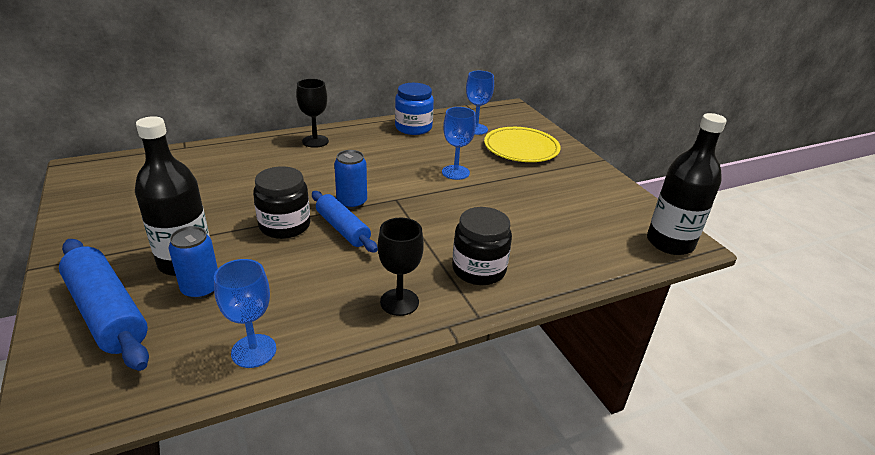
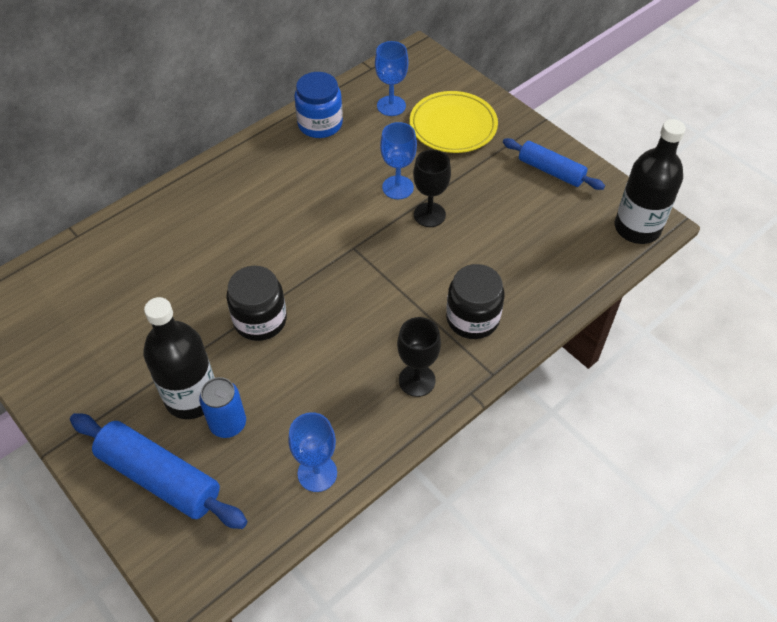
camera: 15 degrees left, 20 degrees up
(315, 141) = (220, 181): black goblet -> black goblet (429, 215)
(343, 229) = (320, 306): blue rolling pin -> blue rolling pin (551, 171)
(352, 202) = (310, 266): blue can -> none

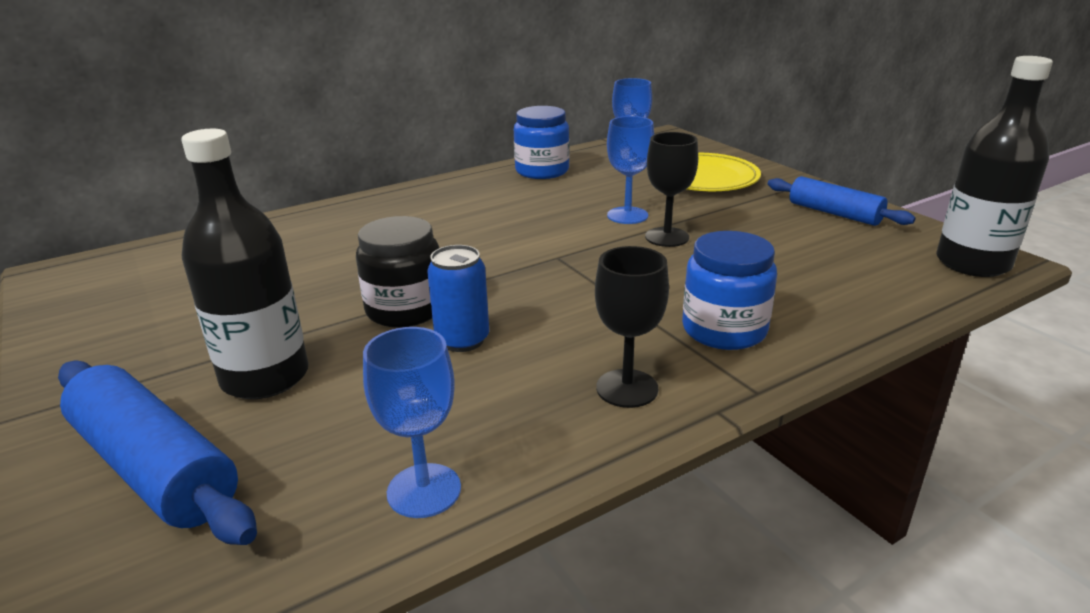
camera: 10 degrees right, 25 degrees down
(228, 424) = (303, 412): blue can -> blue can (462, 340)
(472, 318) = (724, 330): black jar -> blue jar

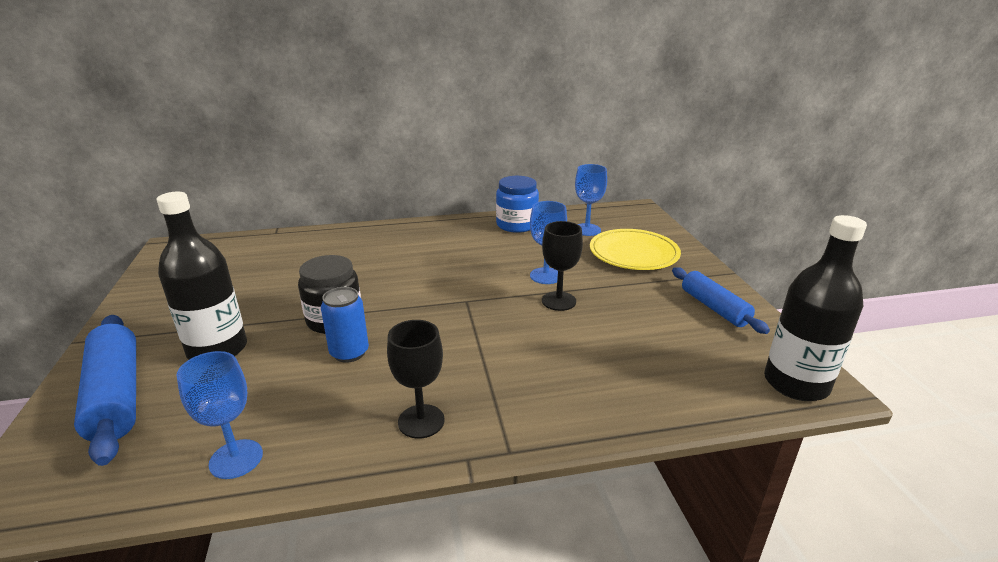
camera: 20 degrees right, 0 degrees up
(724, 330) = (531, 392): blue jar -> none

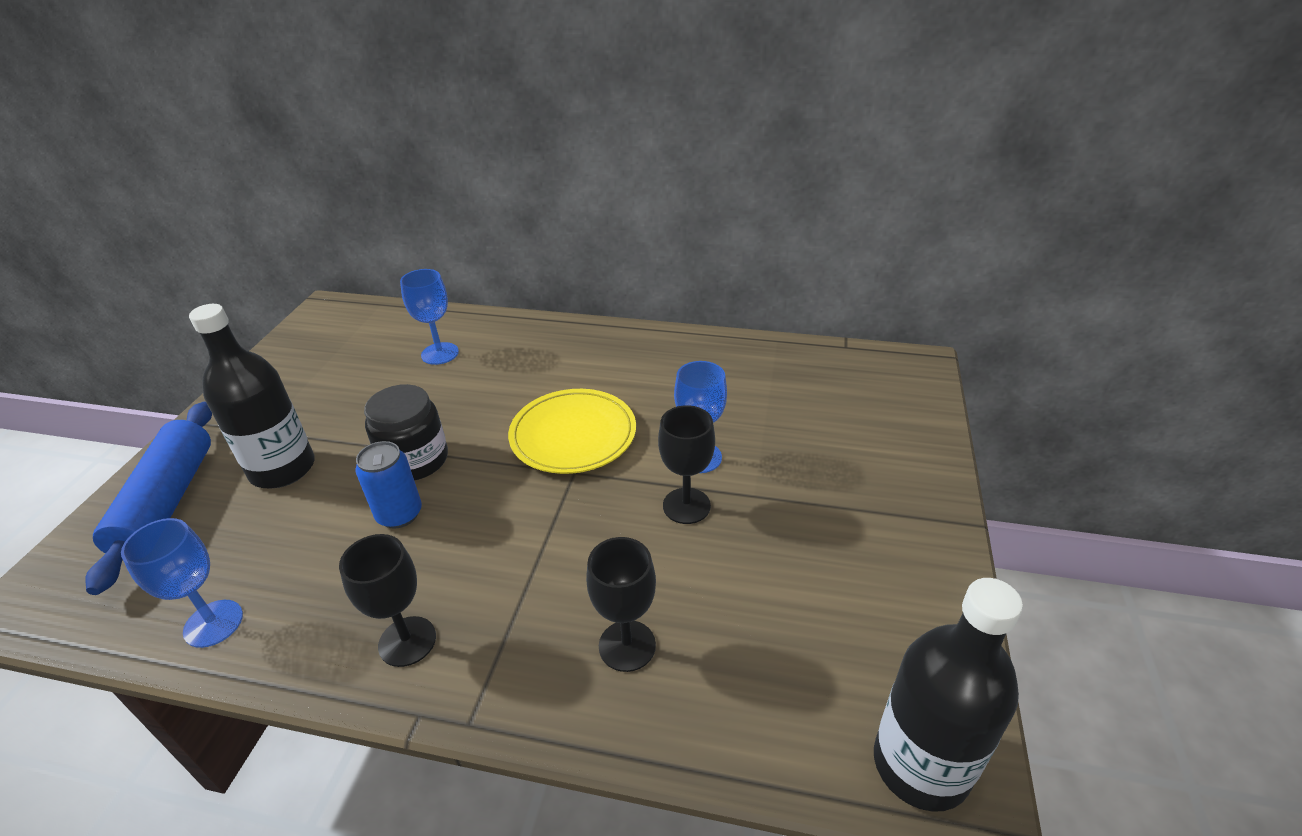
camera: 25 degrees right, 10 degrees up
(516, 225) = (722, 357): blue jar -> none
(582, 379) = (627, 646): none -> black goblet
(587, 230) = (813, 388): blue goblet -> blue goblet (440, 353)
(633, 253) = (850, 448): yellow plate -> yellow plate (573, 435)
(714, 308) = (899, 583): blue rolling pin -> none

